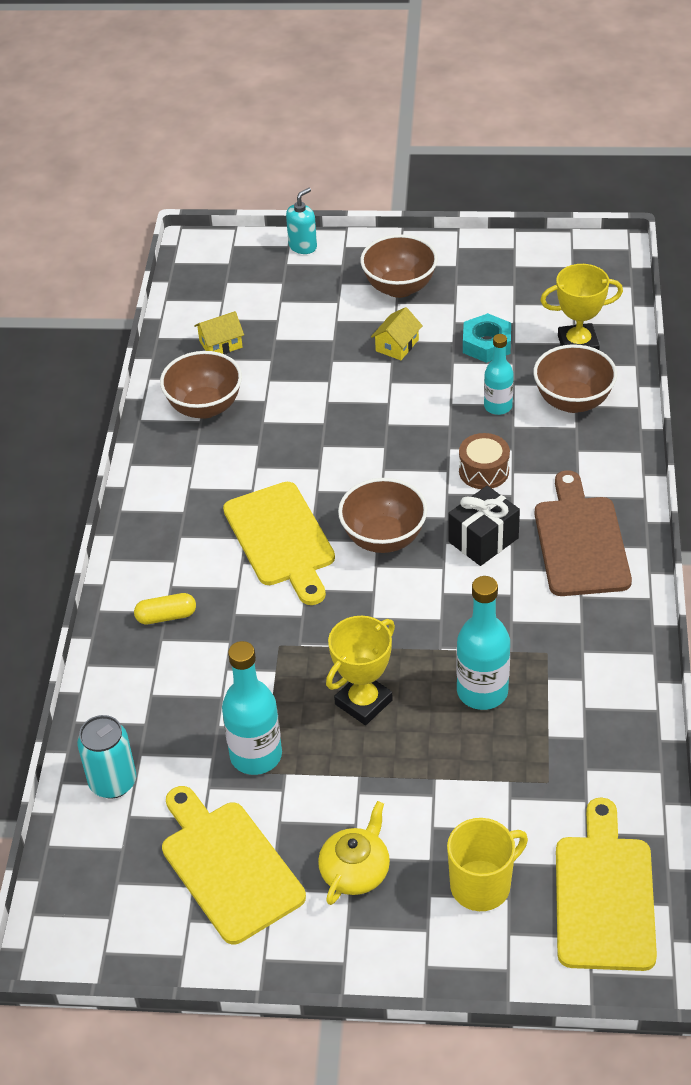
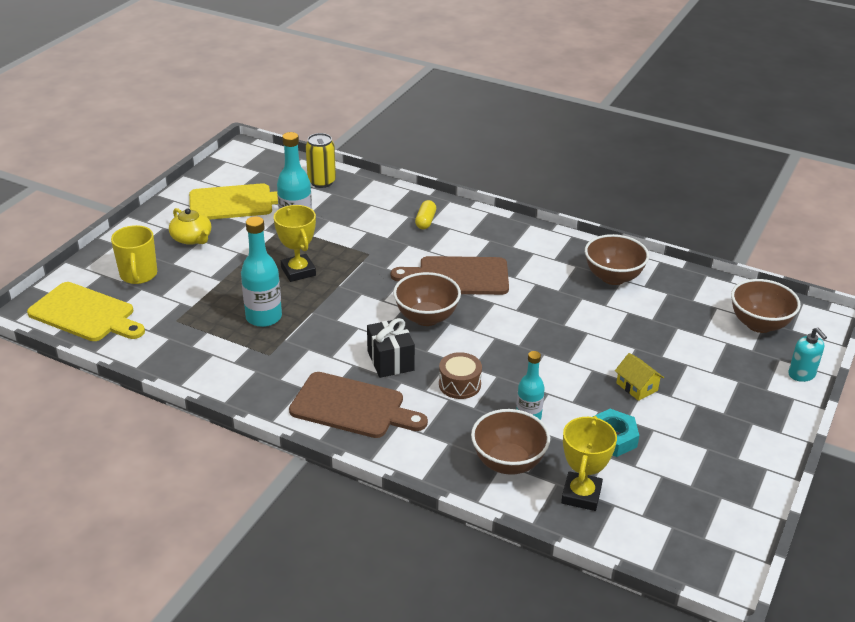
camera: 110 degrees right, 10 degrees down
(113, 782) = (321, 182): turquoise can -> yellow can
(221, 344) = (683, 300): yellow house -> none
(281, 539) = (458, 276): yellow cutting board -> brown cutting board
(399, 287) = (717, 412): brown bowl -> brown bowl (759, 324)

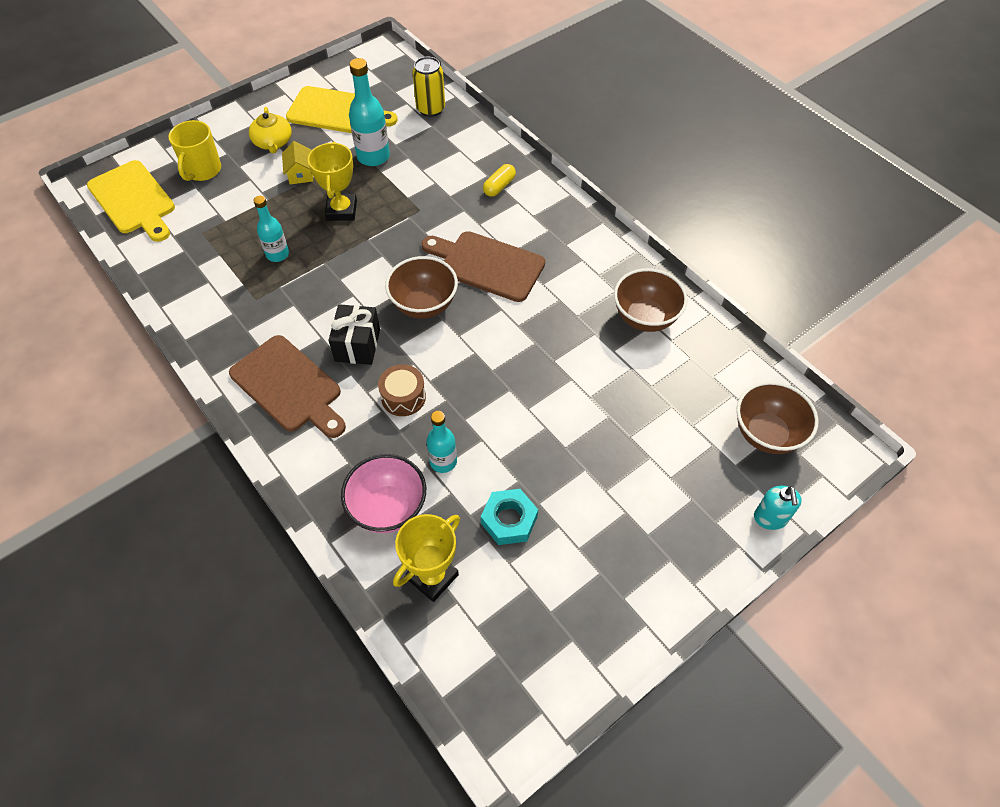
camera: 25 degrees right, 20 degrees up
(264, 317) = (277, 254): turquoise bottle -> turquoise bottle, size x0.64
(508, 462) = (388, 508): brown bowl -> pink bowl
(637, 387) = (577, 466): yellow house -> yellow house (300, 173)

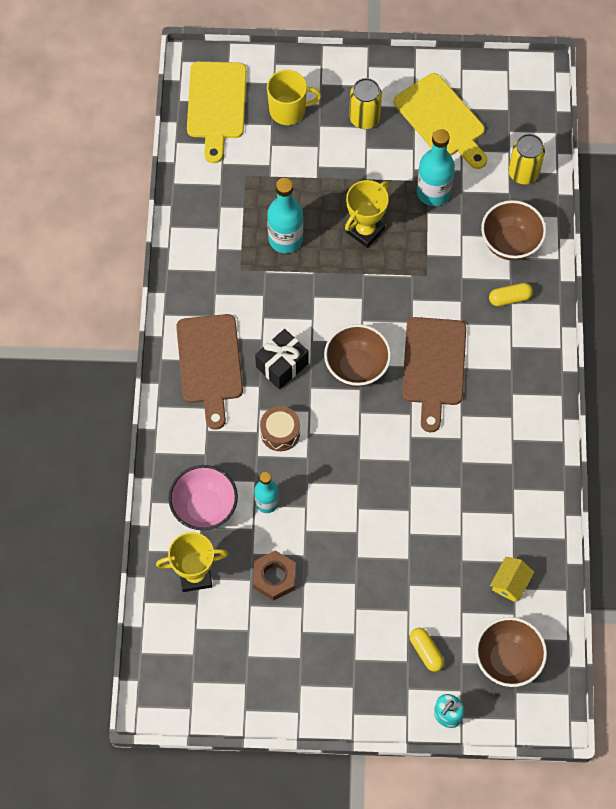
camera: 40 degrees right, 10 degrees up
(203, 170) = (288, 110): yellow mug -> yellow mug turned 150 degrees counterclockwise
(273, 142) = (364, 118): yellow teapot -> yellow can
(277, 254) = (285, 239): turquoise bottle -> turquoise bottle, size x1.56
(300, 173) = (362, 168): yellow house -> yellow house (510, 583)
(487, 265) = (434, 366): brown cutting board -> brown cutting board turned 150 degrees counterclockwise
(509, 520) = (274, 577): turquoise nut -> brown nut
(645, 318) = (511, 503): brown bowl -> brown bowl (510, 243)
(698, 479) = (426, 651): none -> yellow capsule

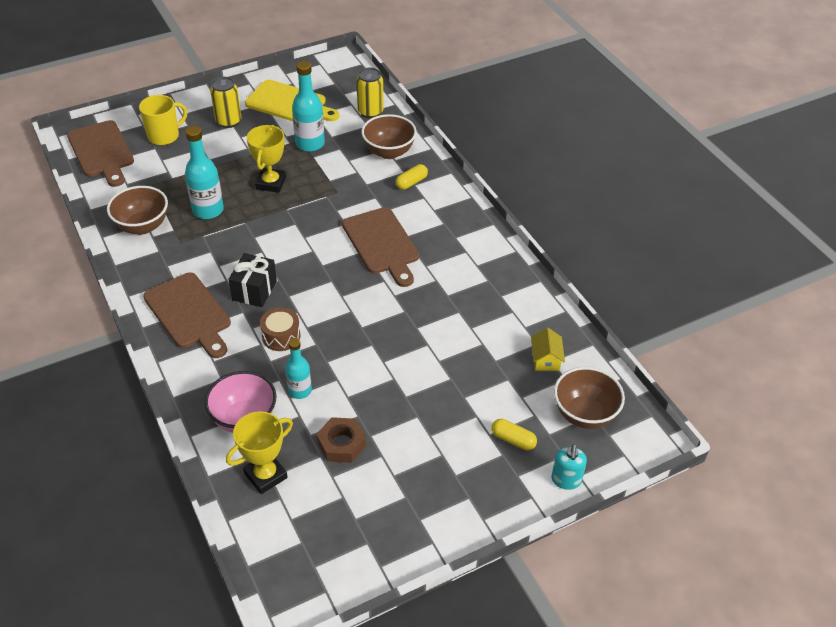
camera: 30 degrees left, 20 degrees down
(216, 105) = (102, 151): yellow cutting board -> brown cutting board
(356, 367) = (319, 268): brown bowl -> brown bowl (142, 226)

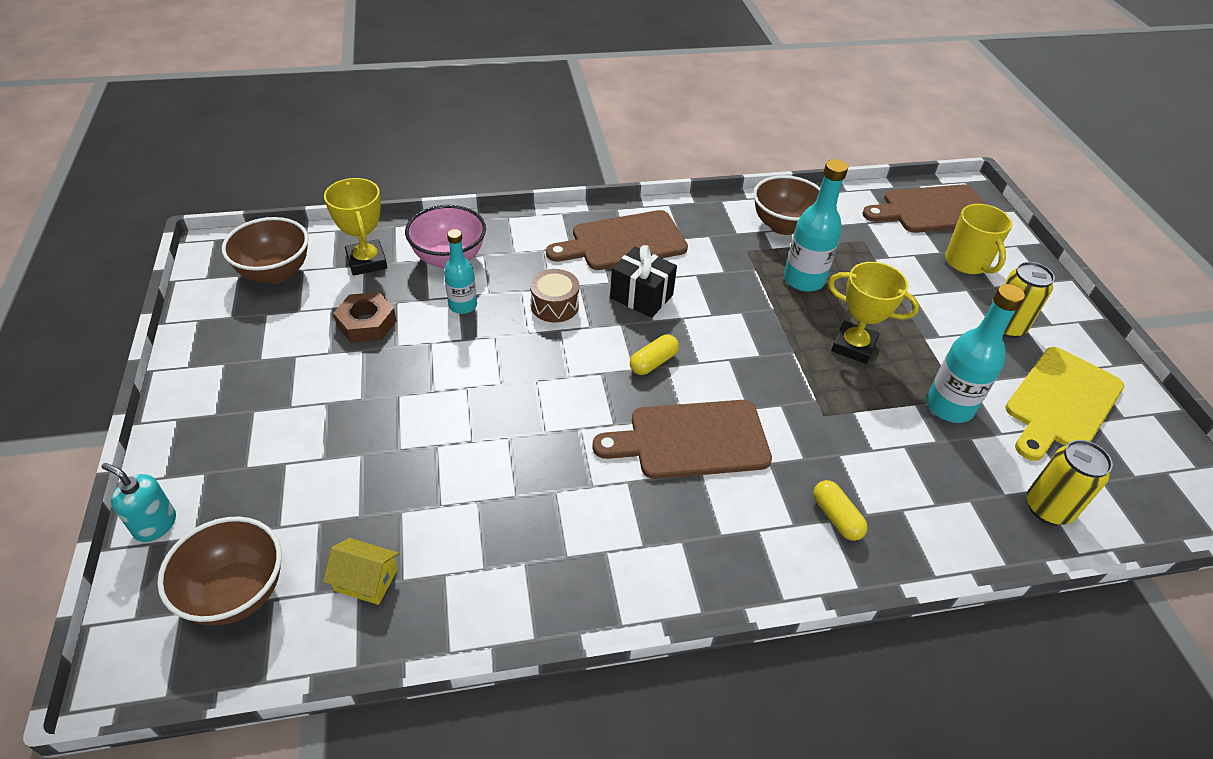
camera: 105 degrees right, 0 degrees up
(389, 152) = (925, 506): brown bowl -> brown bowl (275, 273)
(513, 439) = (258, 486): yellow capsule -> yellow capsule (653, 362)

